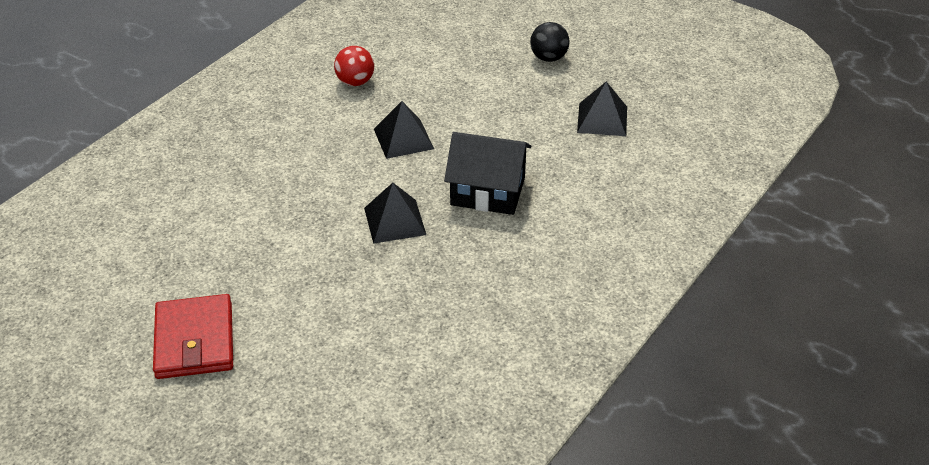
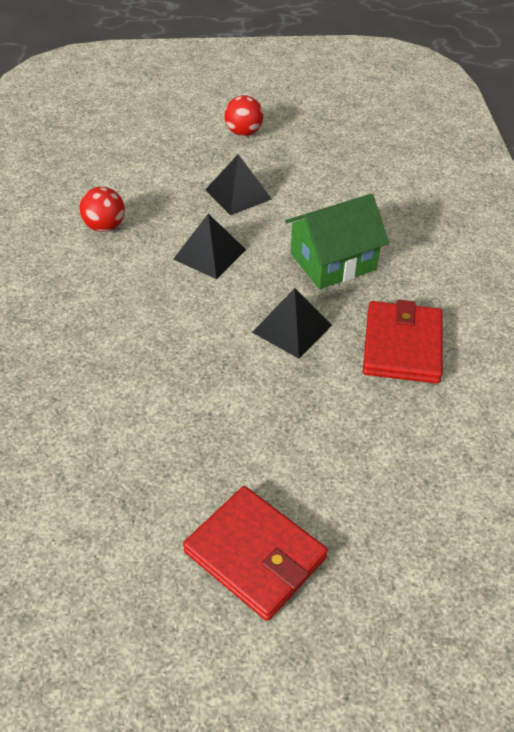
camera: 40 degrees left, 5 degrees up
(458, 278) = (402, 346): none -> red wallet
(488, 191) = (333, 261): black house -> green house
(548, 58) = (243, 132): black ball -> red ball
(602, 119) = (343, 161): black pyramid -> black pyramid (238, 194)

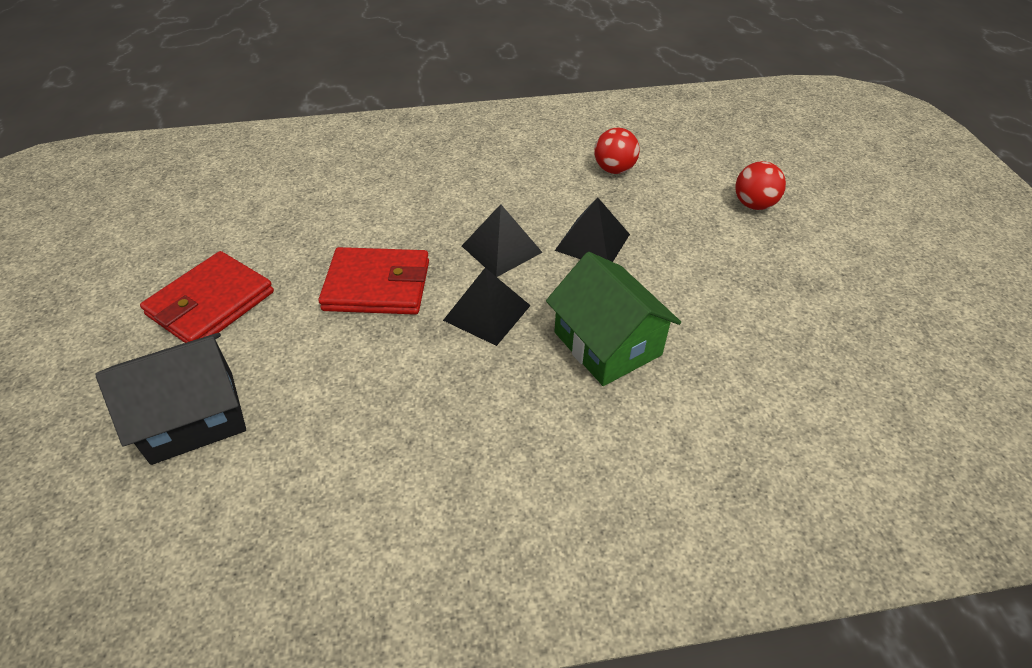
camera: 85 degrees right, 0 degrees up
(238, 194) = (706, 254): black pyramid -> black pyramid (501, 249)
(243, 132) = (836, 249): red ball -> red ball (754, 204)
(402, 346) = (468, 412): red wallet -> red wallet (377, 285)
(413, 544) = (193, 417): none -> black house

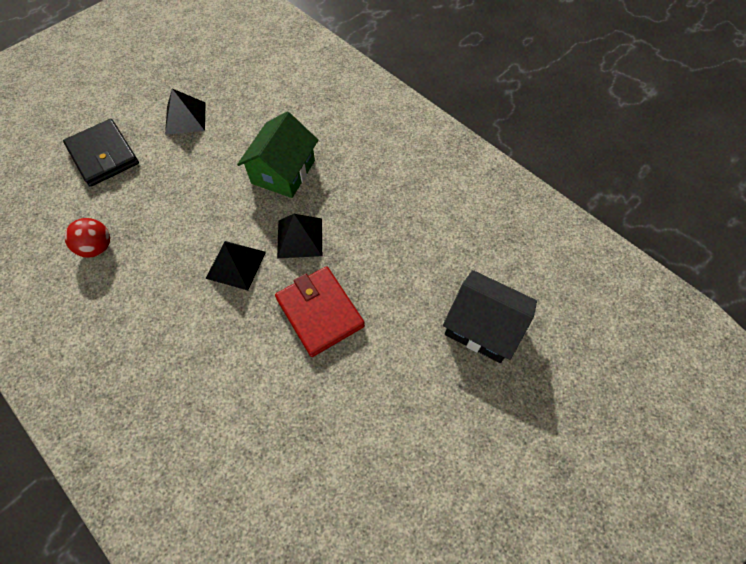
camera: 125 degrees left, 15 degrees up
(211, 303) = (410, 403): red wallet -> none
(592, 242) = (197, 219): black pyramid -> black pyramid (185, 118)
(754, 204) = (103, 155): red ball -> black wallet

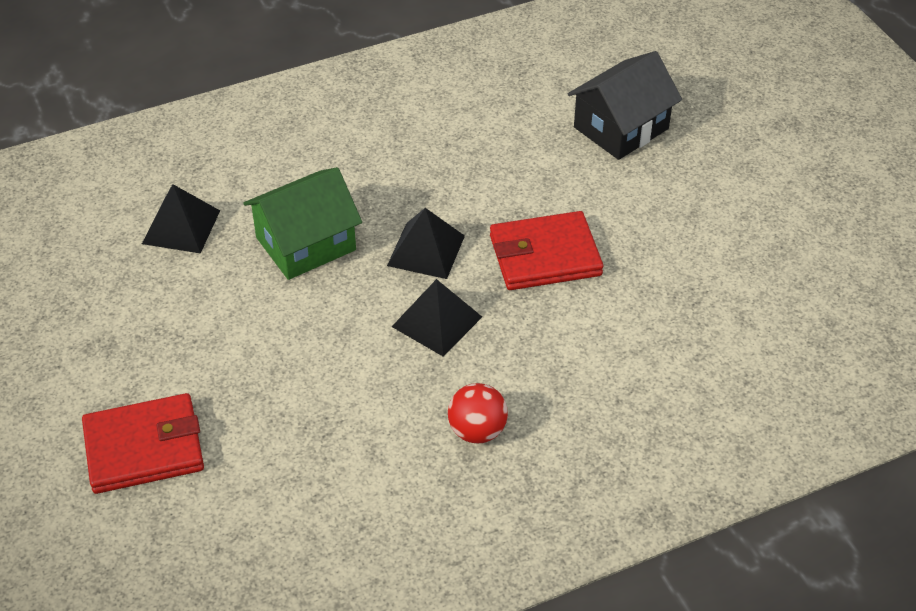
camera: 70 degrees left, 15 degrees down
(97, 247) = (329, 472): red ball -> red ball (477, 431)
(103, 155) = (144, 447): black wallet -> red wallet
(185, 118) = (128, 334): black pyramid -> black pyramid (181, 227)
(283, 172) = (305, 244): green house -> green house turned 75 degrees counterclockwise

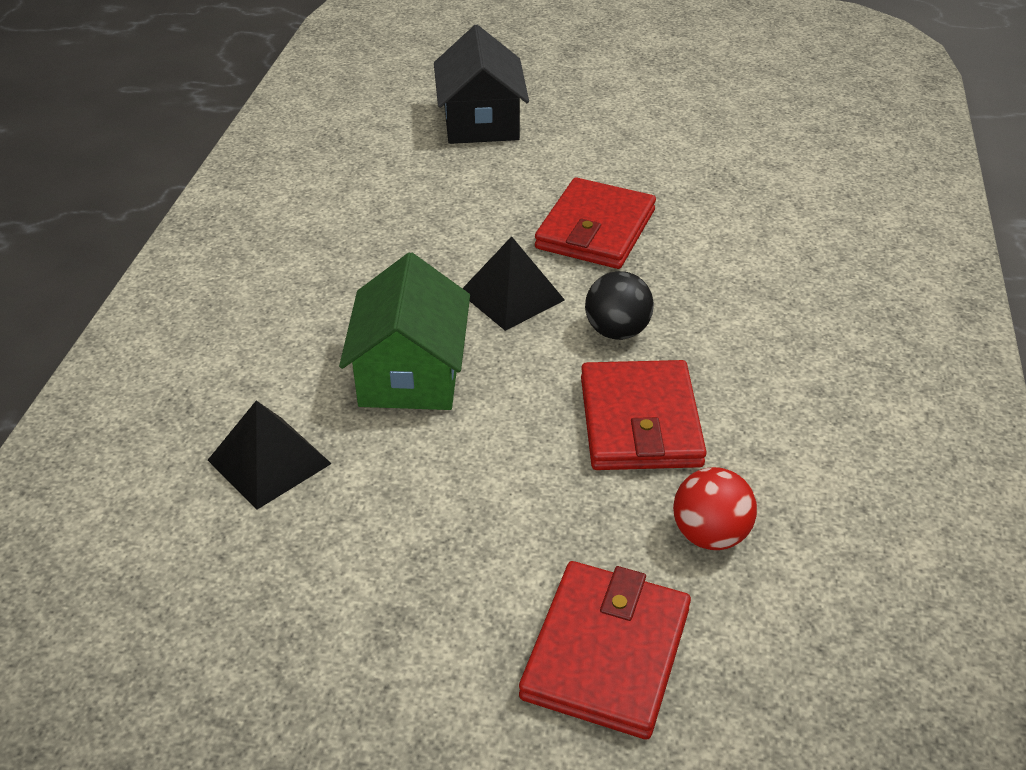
camera: 55 degrees left, 5 degrees down
(353, 375) = (640, 421): none -> red wallet
(437, 321) = (617, 331): black pyramid -> black ball
(477, 431) = (788, 369): red ball -> red ball (710, 534)

